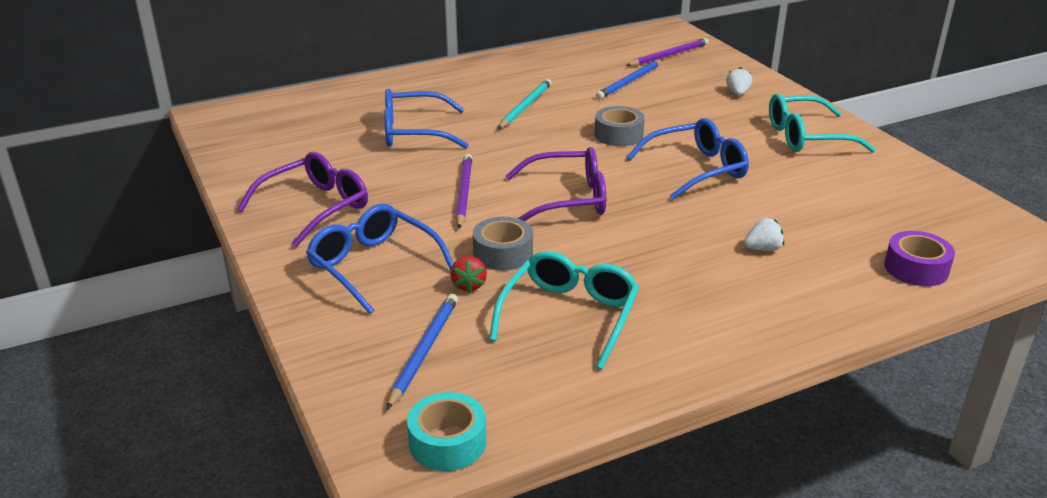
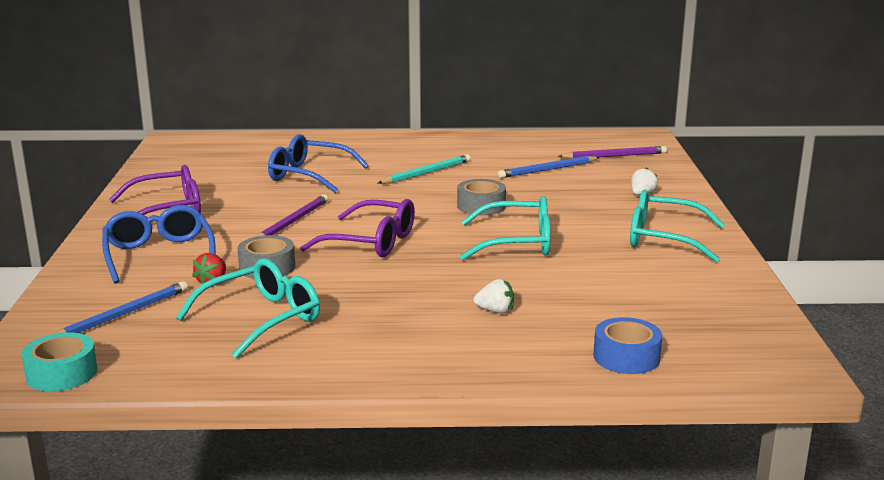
camera: 25 degrees right, 10 degrees down
(696, 169) = (517, 243): blue glasses -> turquoise glasses
(916, 268) = (626, 357): purple tape -> blue tape

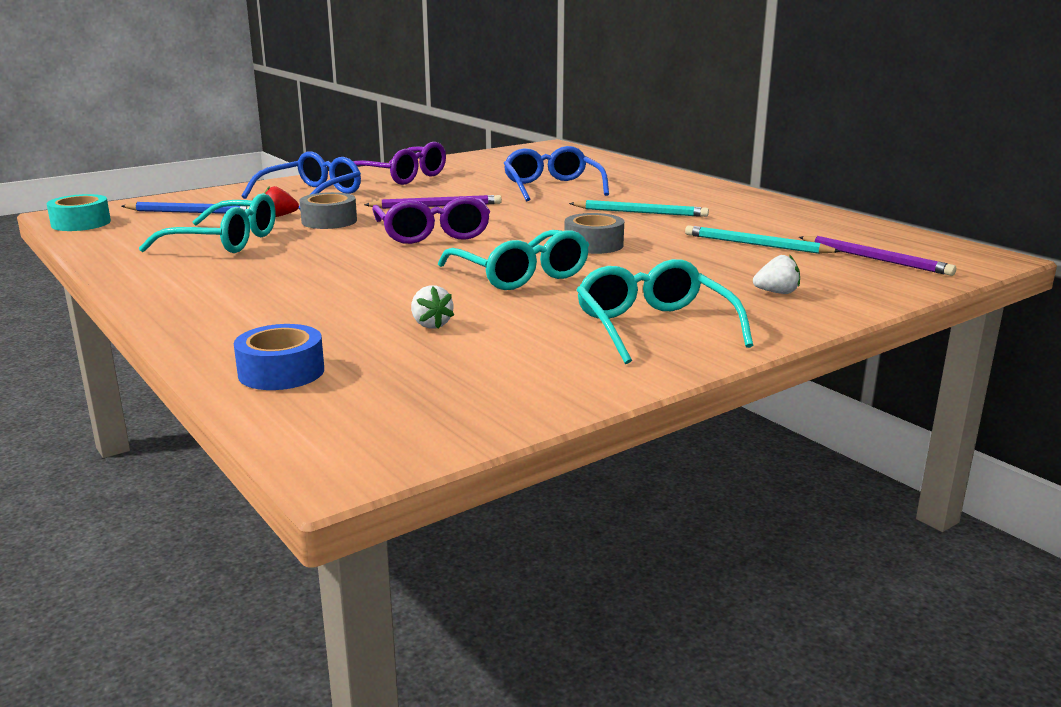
camera: 55 degrees right, 0 degrees up
(495, 311) = (334, 301): white strawberry -> white strawberry (431, 325)
(547, 170) = (756, 245): blue pencil -> turquoise pencil

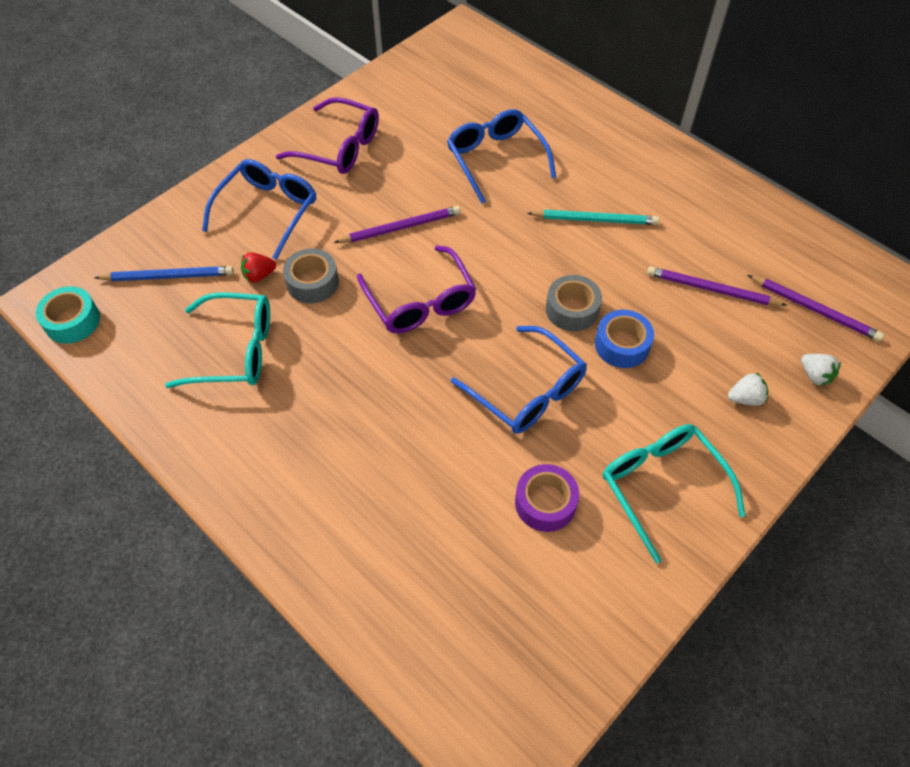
camera: 10 degrees left, 35 degrees up
(281, 372) = (399, 620): blue tape -> blue tape (622, 345)
(431, 325) = (485, 510): white strawberry -> white strawberry (815, 375)
(505, 326) = (545, 503): none -> purple tape
(520, 275) = (527, 391): turquoise glasses -> blue glasses
(756, 245) = (711, 289): turquoise pencil -> purple pencil

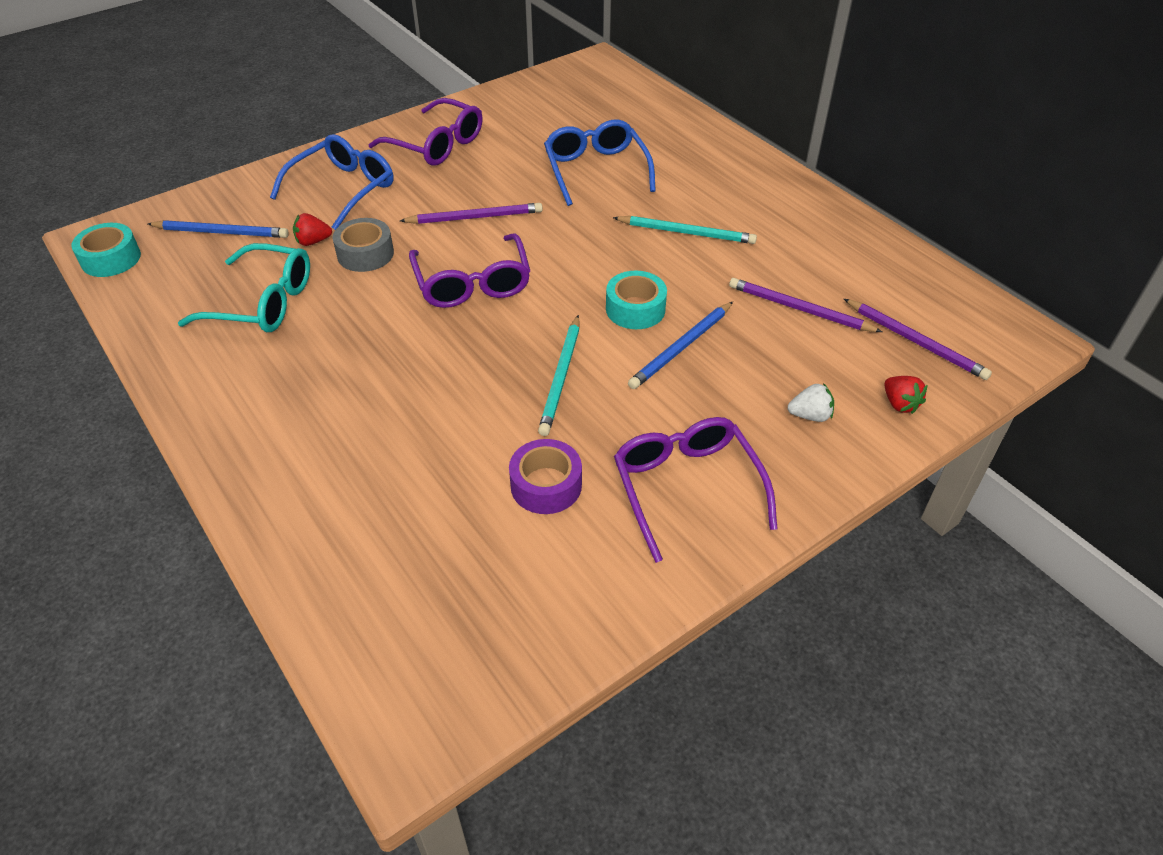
camera: 10 degrees right, 10 degrees down
(527, 391) = (561, 377): blue glasses -> turquoise pencil
(572, 309) = (635, 309): grey tape -> turquoise tape
(622, 345) = (681, 348): blue tape -> blue pencil
(662, 486) = (686, 487): turquoise glasses -> purple glasses
(815, 375) = (899, 404): white strawberry -> red strawberry

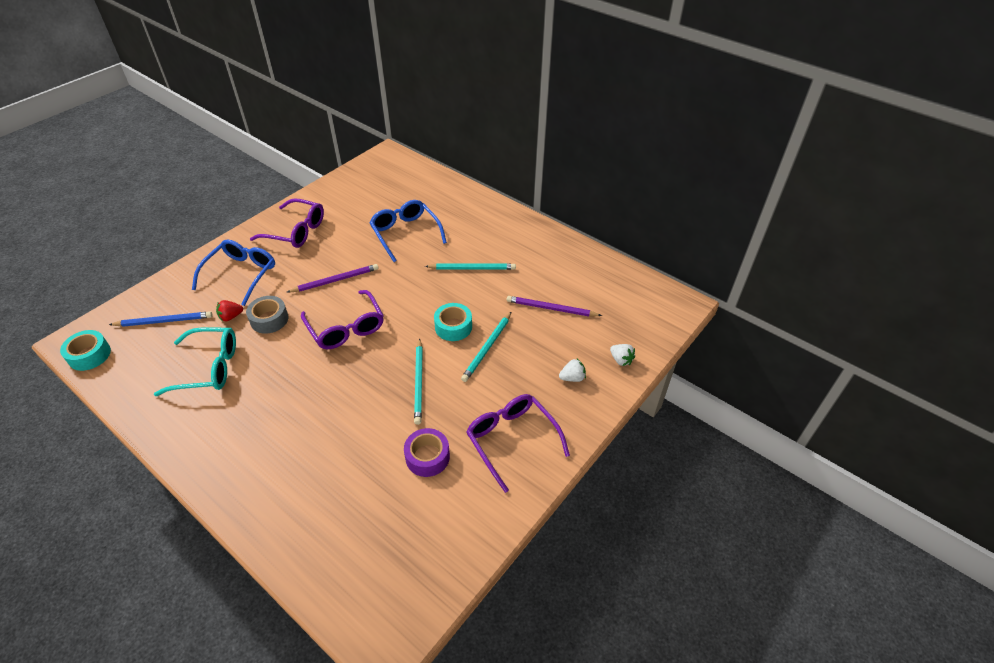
camera: 15 degrees left, 0 degrees up
(681, 348) = (487, 348): blue pencil -> turquoise pencil
(899, 404) = (621, 360): red strawberry -> white strawberry
(915, 341) = (621, 317): purple pencil -> none

